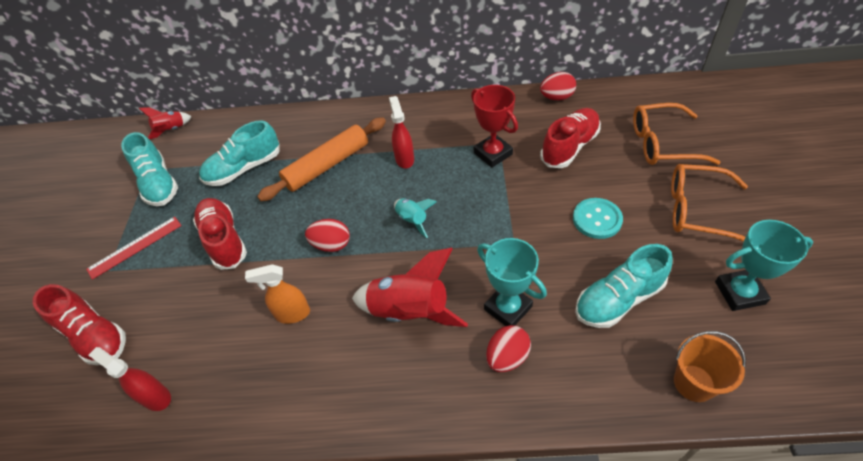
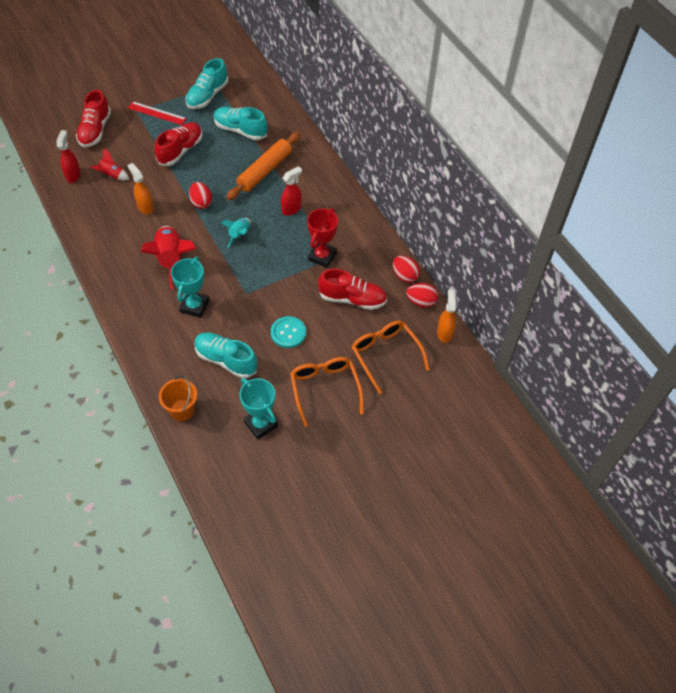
camera: 55 degrees right, 5 degrees up
(171, 130) = (255, 75): red rocket -> red rocket (112, 175)
(327, 165) = (265, 171): orange rolling pin -> orange rolling pin turned 75 degrees counterclockwise
(507, 357) = (161, 316): red egg -> red egg (421, 302)
(648, 91) = (444, 333): none -> orange spray bottle

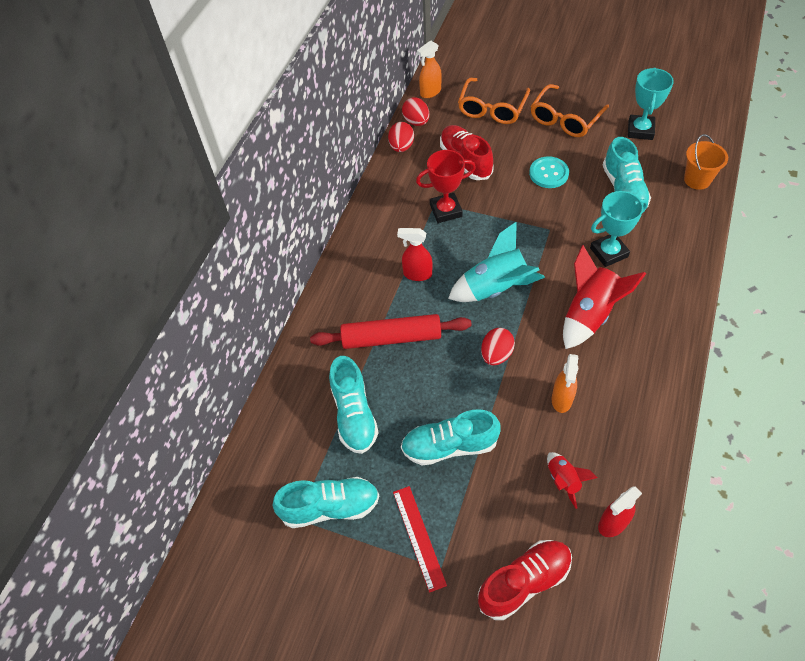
camera: 125 degrees left, 0 degrees up
(180, 150) = (449, 446): red shoe -> turquoise shoe
(239, 235) = (495, 288): turquoise rocket -> turquoise rocket, size x1.87
(265, 171) = (391, 338): orange rolling pin -> red rolling pin

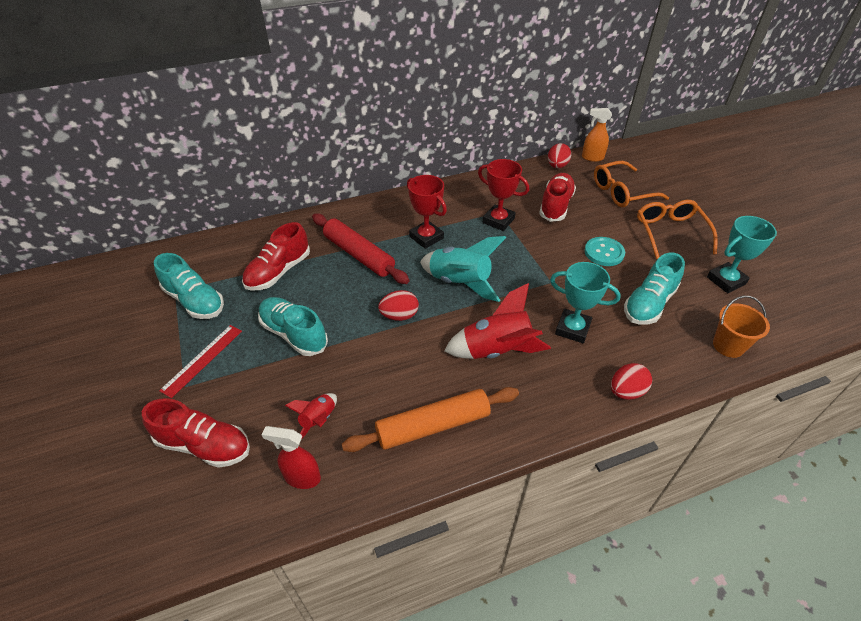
camera: 45 degrees right, 10 degrees down
(354, 414) = (278, 272): turquoise shoe -> red shoe
(401, 147) = (526, 171): red egg -> red egg (626, 391)
(417, 274) = (426, 237): red spray bottle -> red trophy
(562, 399) = (395, 377): orange spray bottle -> none
(565, 119) = (670, 233): orange glasses -> orange glasses turned 90 degrees clockwise
(629, 404) = (433, 426): none -> orange rolling pin

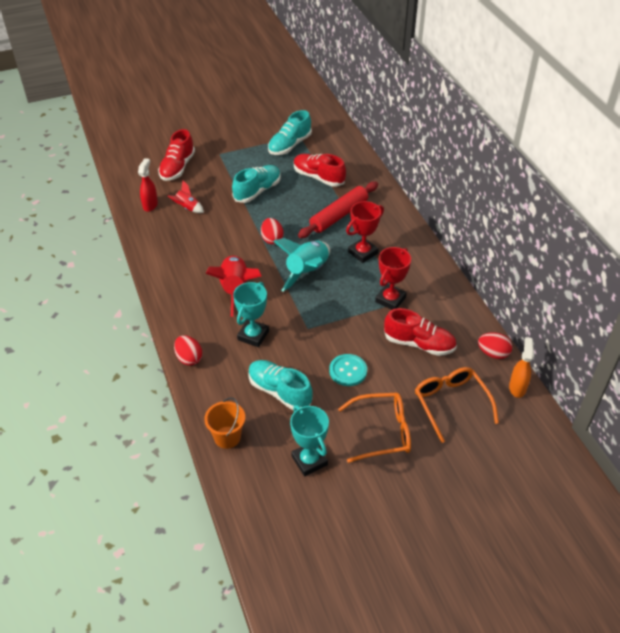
camera: 90 degrees right, 0 degrees up
(202, 360) = (238, 157): red ruler -> none
(433, 426) = (175, 256): orange rolling pin -> none

